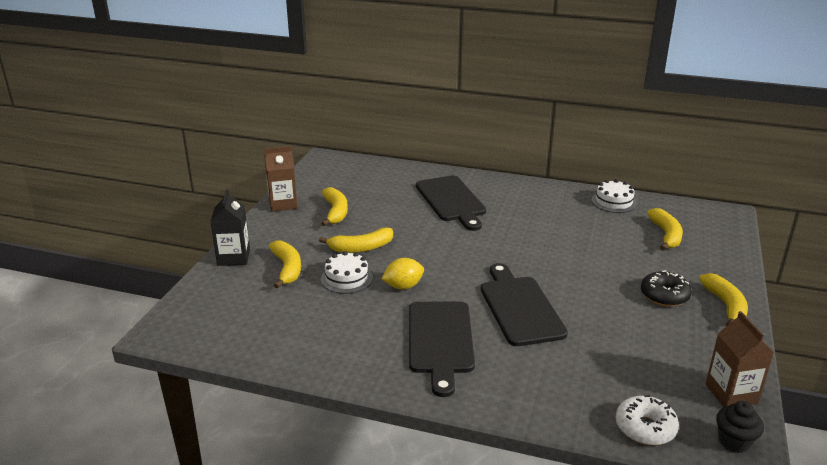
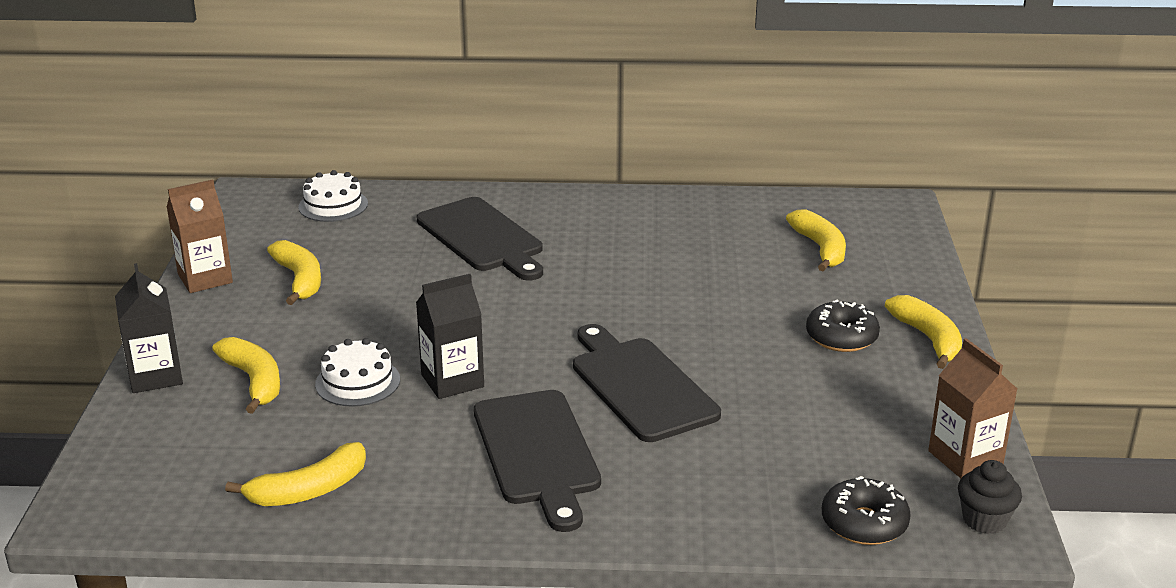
camera: 15 degrees left, 0 degrees up
(361, 248) = (363, 331): yellow banana -> yellow banana (309, 490)
(403, 286) = (452, 381): yellow lemon -> black carton
(614, 202) = (731, 208): white cake -> white cake (333, 205)
(645, 428) = (864, 523): white donut -> black donut

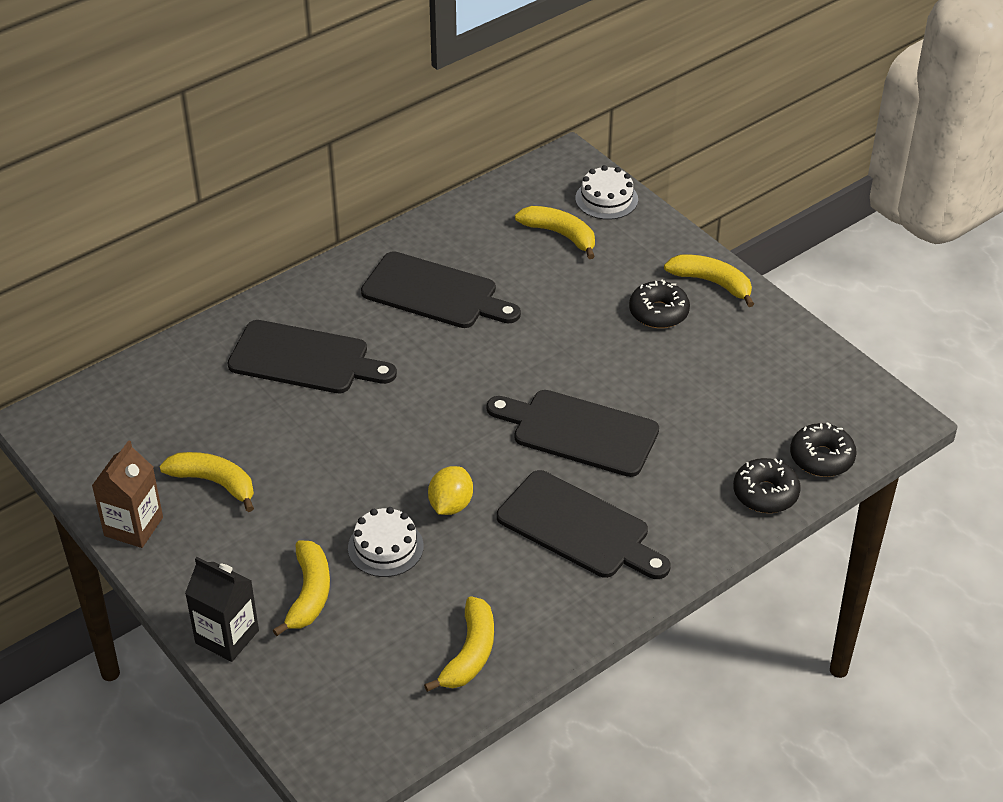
camera: 40 degrees left, 15 degrees up
(254, 381) = (309, 594): yellow banana -> yellow banana turned 75 degrees clockwise
(333, 205) = (137, 392): white cake -> white cake (606, 199)
(452, 381) = (450, 505): black carton -> yellow lemon
(650, 241) = (434, 293): none -> black cutting board
(760, 521) = (765, 493): none -> black donut
(965, 458) = (826, 372): brown carton -> none
(984, 520) = (880, 413): black cupcake -> none

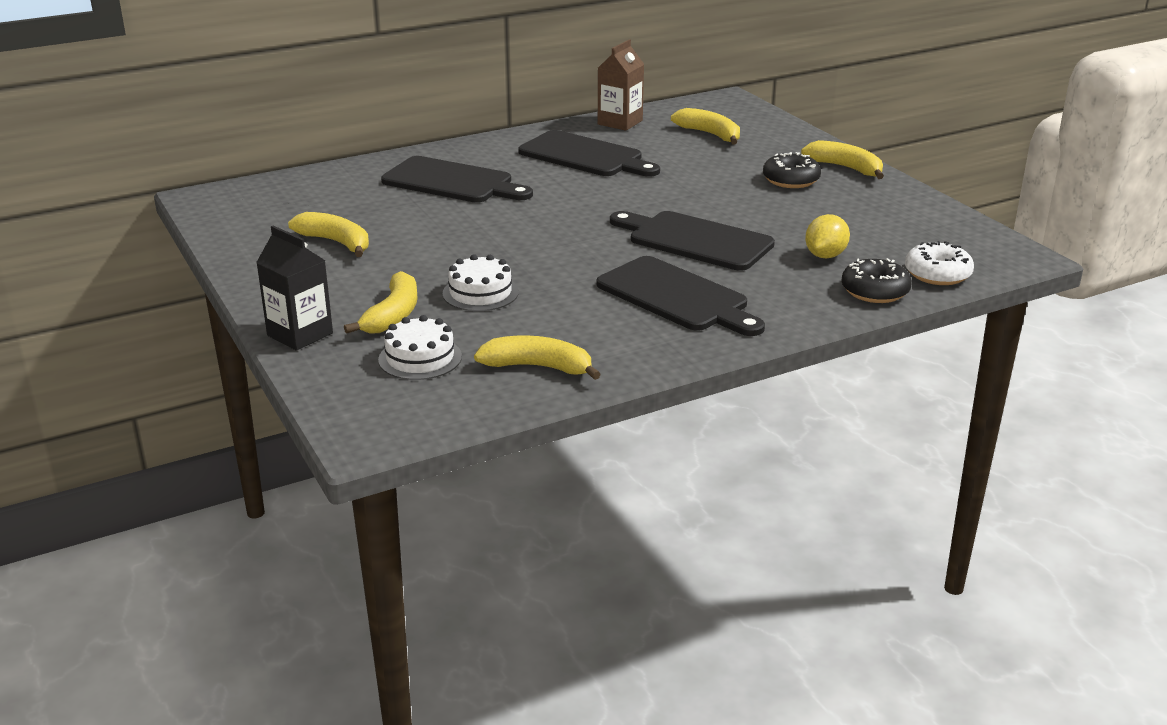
camera: 10 degrees right, 15 degrees down
(133, 526) = (248, 261): brown carton -> brown carton (620, 122)
(450, 505) = (554, 273): yellow lemon -> yellow lemon (825, 255)
(470, 653) = (538, 367): yellow banana -> yellow banana turned 105 degrees counterclockwise
(606, 199) = (757, 119): white cake -> white cake (420, 358)
(821, 458) = (937, 274): black donut -> white donut

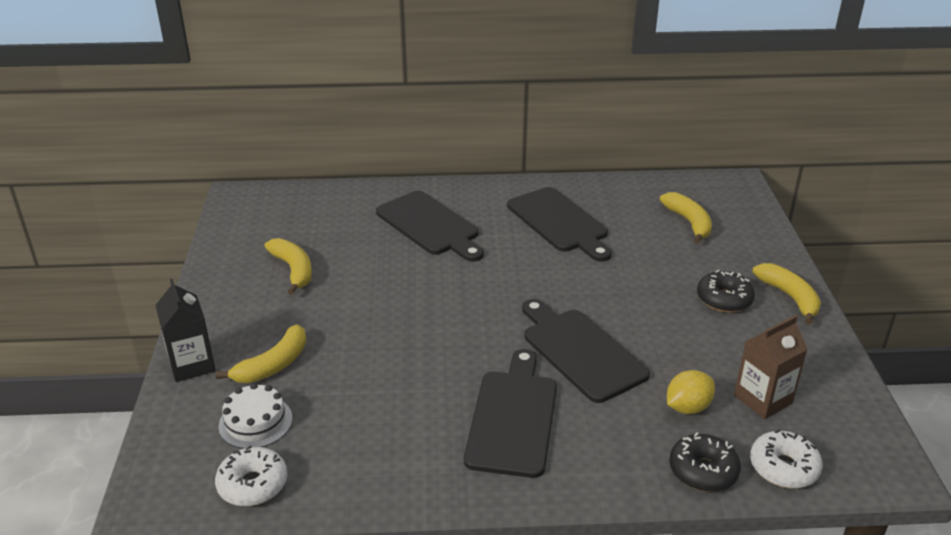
camera: 25 degrees right, 5 degrees up
(466, 400) = (253, 484): none -> white donut
(480, 293) = (357, 361): white cake -> none
(538, 367) = (336, 465): yellow banana -> none
(620, 122) = (618, 189): brown carton -> brown carton (763, 399)
(676, 297) = (513, 418): black cutting board -> black cutting board turned 150 degrees counterclockwise

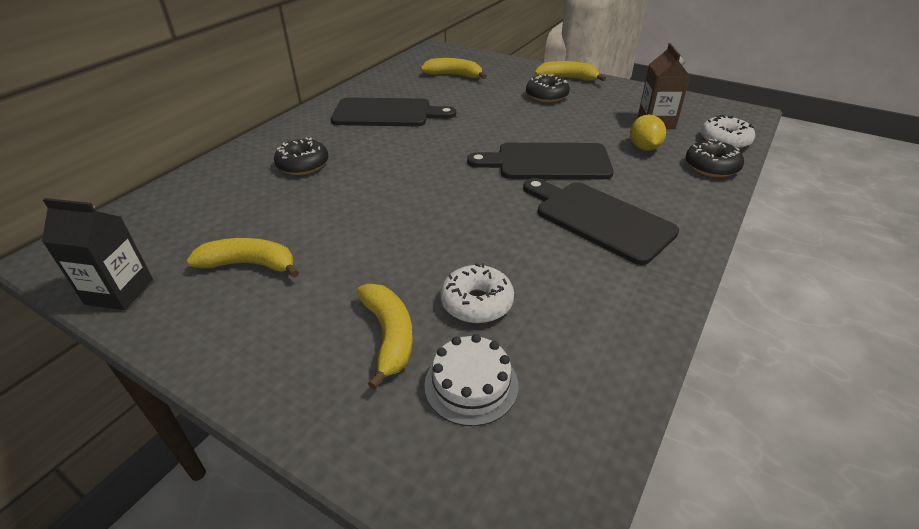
camera: 55 degrees left, 5 degrees up
(192, 365) = (312, 409): black carton -> black carton (119, 292)
(253, 484) = (574, 424): white donut -> white donut (477, 302)
(430, 225) = (303, 165): black cutting board -> black donut

